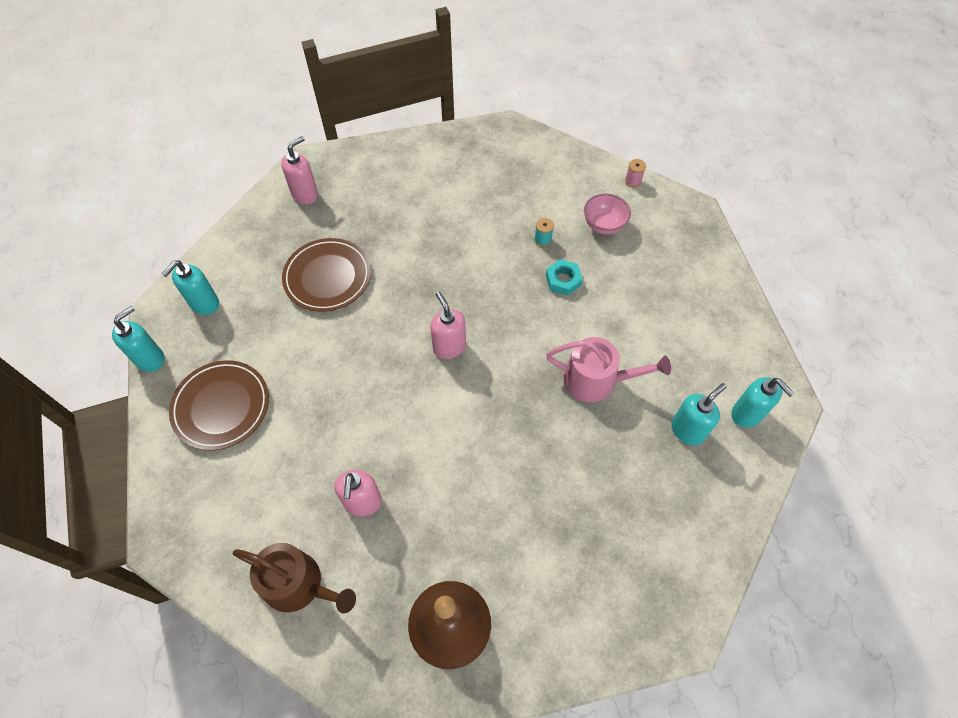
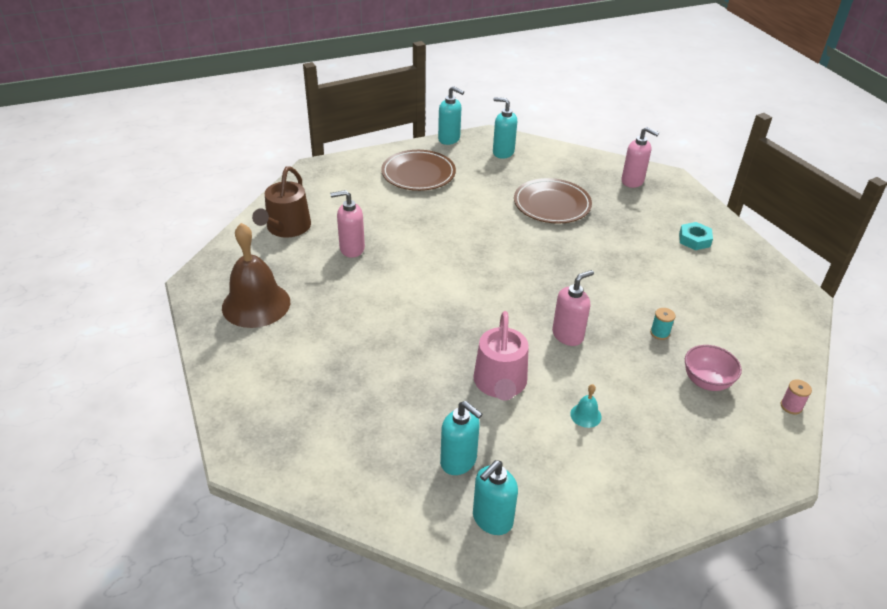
camera: 80 degrees right, 20 degrees down
(449, 347) = (506, 280): pink soap dispenser -> pink soap dispenser (568, 335)
(563, 280) = (614, 352): turquoise nut -> turquoise nut (694, 240)
(637, 321) = (585, 415): none -> turquoise bell

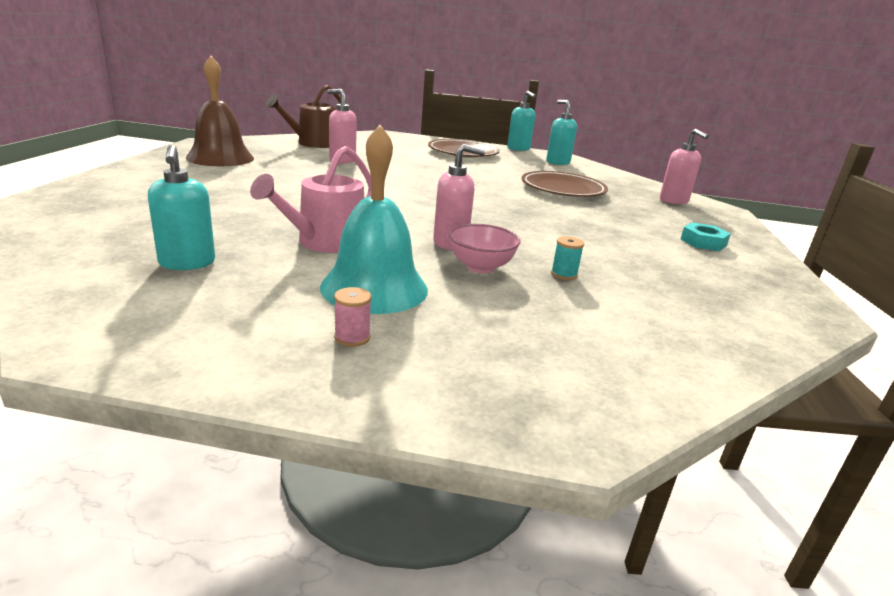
camera: 30 degrees right, 15 degrees down
(492, 519) = (129, 305): turquoise soap dispenser -> none
(585, 415) = (374, 288): turquoise bell -> turquoise bell, size x2.49
(706, 381) = (573, 322): pink bowl -> pink bowl (480, 267)
(791, 406) = (682, 386): pink spool -> pink spool (352, 337)

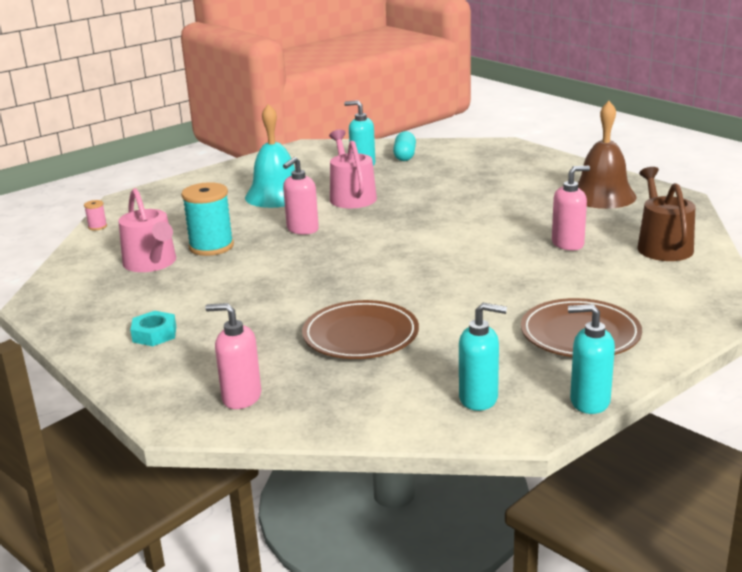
camera: 135 degrees right, 0 degrees up
(120, 245) = (404, 156): none -> turquoise capsule
(352, 337) = (241, 182): pink spool -> pink spool (97, 227)
(480, 267) = (258, 226): pink bowl -> none
(564, 274) = (211, 246): turquoise spool -> turquoise spool, size x2.25
(651, 291) = (152, 263): none -> pink watering can

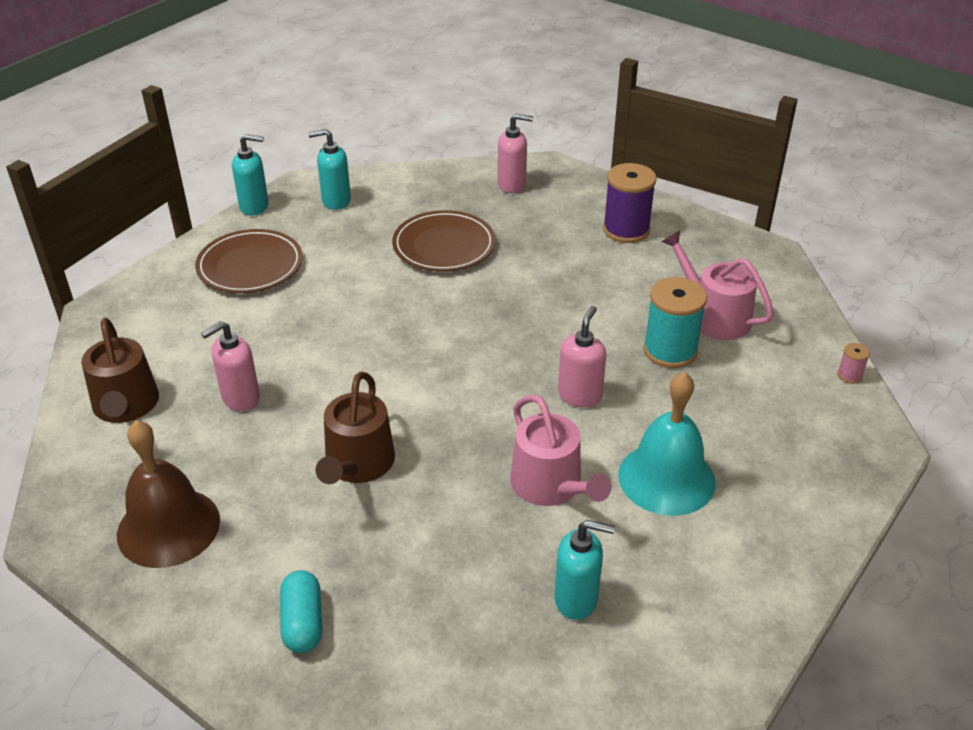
camera: 165 degrees right, 15 degrees up
(154, 334) = (626, 230): turquoise nut -> purple spool
(404, 156) = (512, 650): turquoise capsule -> turquoise capsule (303, 622)
(477, 210) = (357, 464): none -> brown watering can

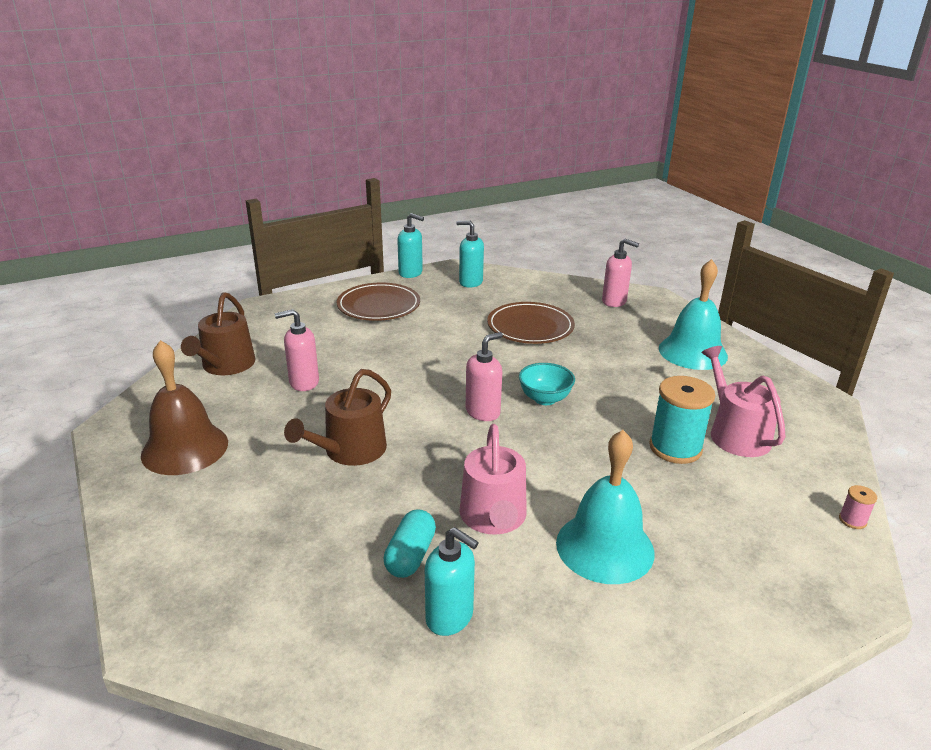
camera: 25 degrees right, 10 degrees down
(303, 622) = (217, 548): turquoise capsule -> turquoise capsule (410, 555)
(516, 334) = (545, 399): none -> turquoise bowl
(580, 395) = (568, 457): pink soap dispenser -> pink soap dispenser (483, 412)
(626, 230) = (692, 352): purple spool -> turquoise bell

